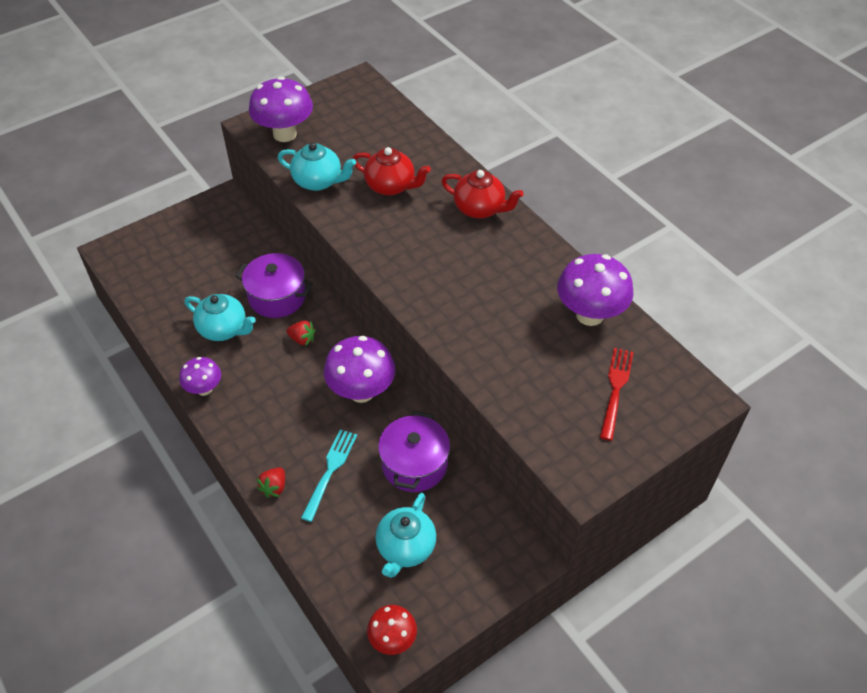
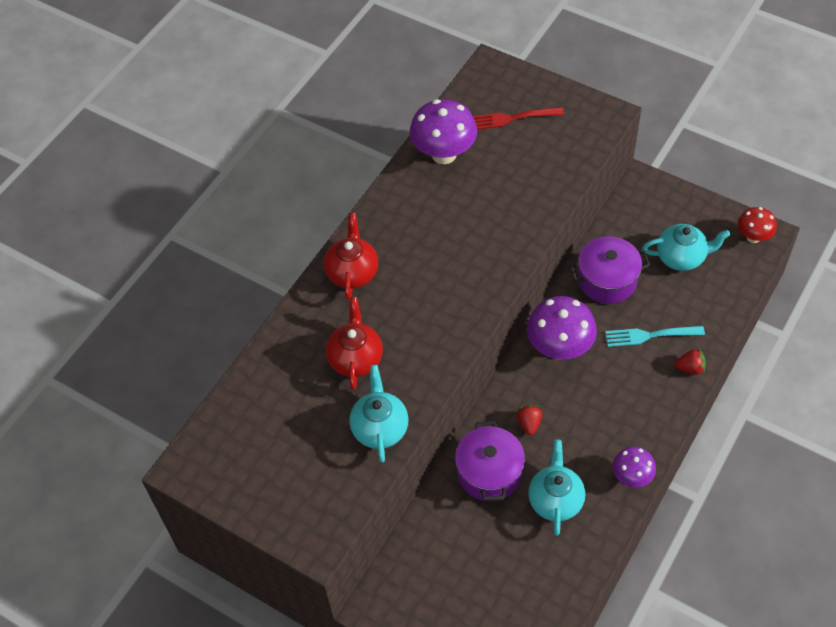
camera: 110 degrees left, 5 degrees up
(285, 134) = (317, 500): purple mushroom -> none

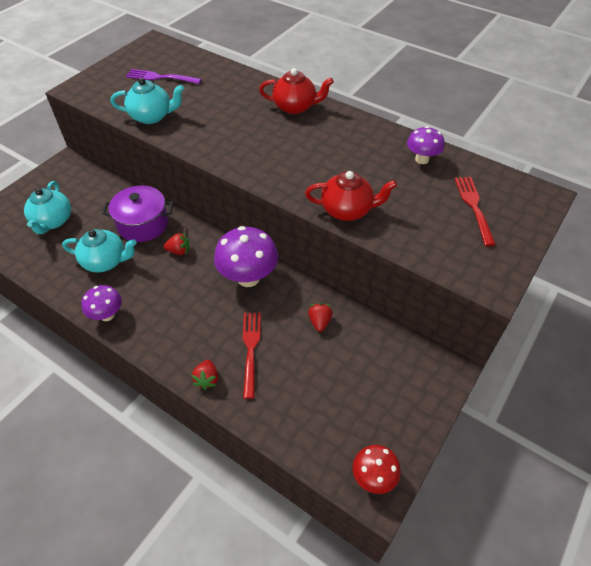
camera: 90 degrees right, 5 degrees down
(285, 436) = (161, 77): none -> purple fork
(355, 358) = (215, 107): red teapot -> red teapot (347, 210)
(444, 154) = (422, 159): purple mushroom -> purple mushroom, size x0.59
(607, 280) = (319, 322): purple pot -> red strawberry
(651, 335) = (251, 350): turquoise fork -> red fork
(681, 257) = (345, 393): turquoise teapot -> turquoise teapot (53, 221)

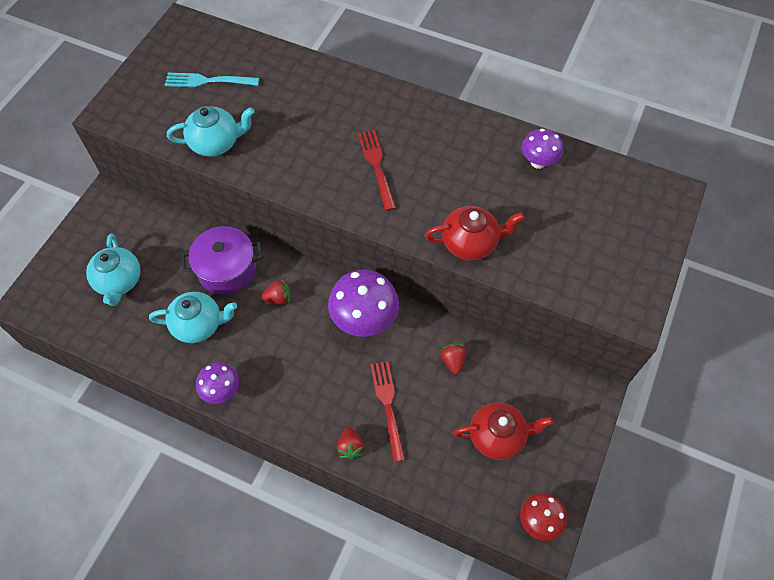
camera: 10 degrees left, 10 degrees up
(161, 77) = (209, 81): purple fork -> turquoise fork
(295, 107) = (381, 106): red teapot -> red teapot (498, 436)
(474, 207) = (603, 219): red fork -> red fork (377, 167)

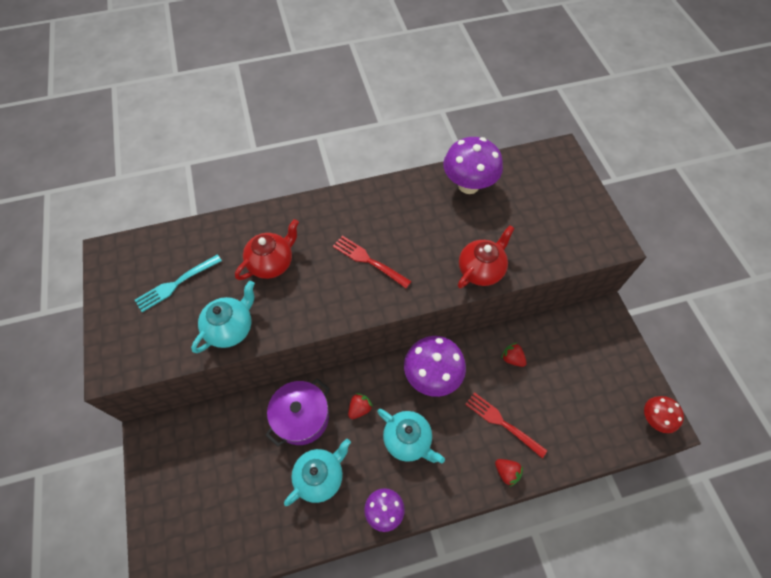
camera: 40 degrees left, 0 degrees up
(119, 281) = (224, 495): turquoise teapot -> turquoise teapot (408, 440)
(498, 436) = (583, 385): red teapot -> red teapot (272, 263)
(538, 162) = (468, 185): purple mushroom -> purple mushroom, size x1.71

